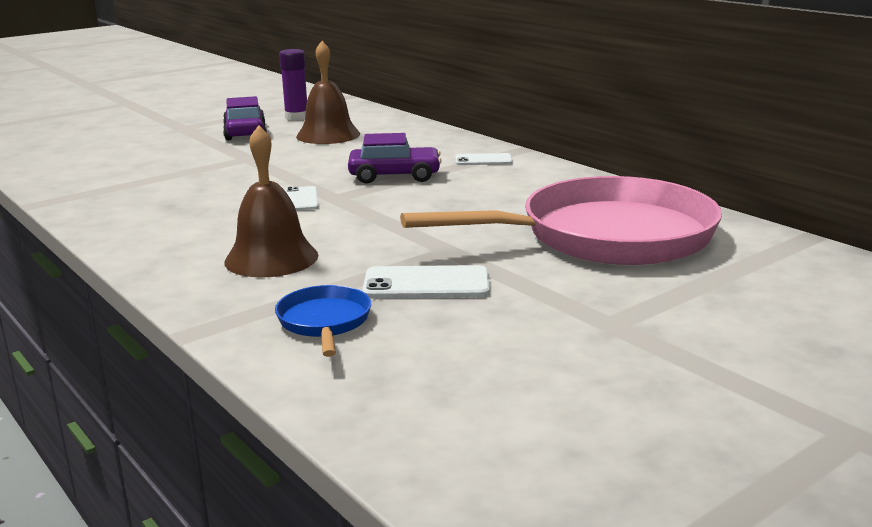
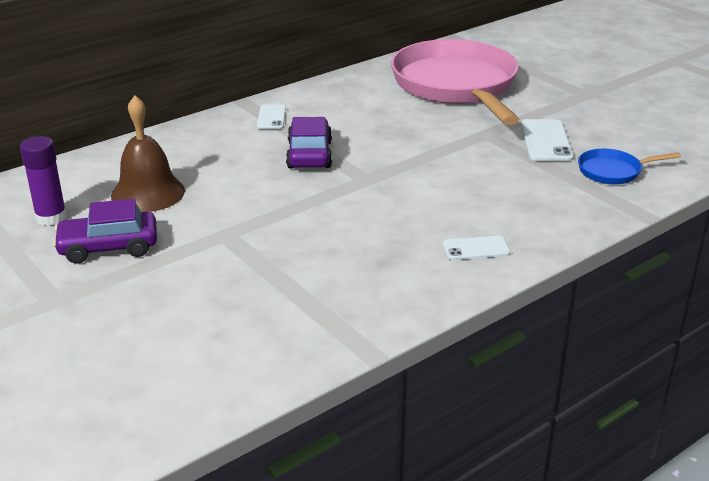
camera: 90 degrees left, 10 degrees up
(271, 258) = (511, 197): brown bell -> none
(301, 199) = (370, 194): white phone -> white phone (476, 248)

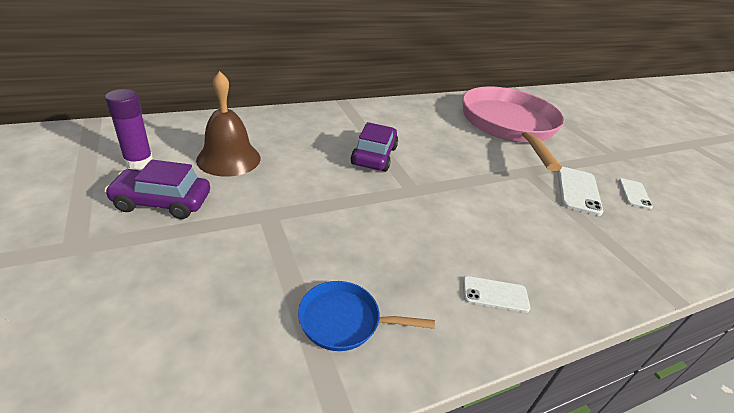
camera: 10 degrees right, 5 degrees up
(271, 117) = (358, 118): white phone -> white phone (634, 194)
(613, 171) = (640, 237): blue pan -> blue pan (345, 321)

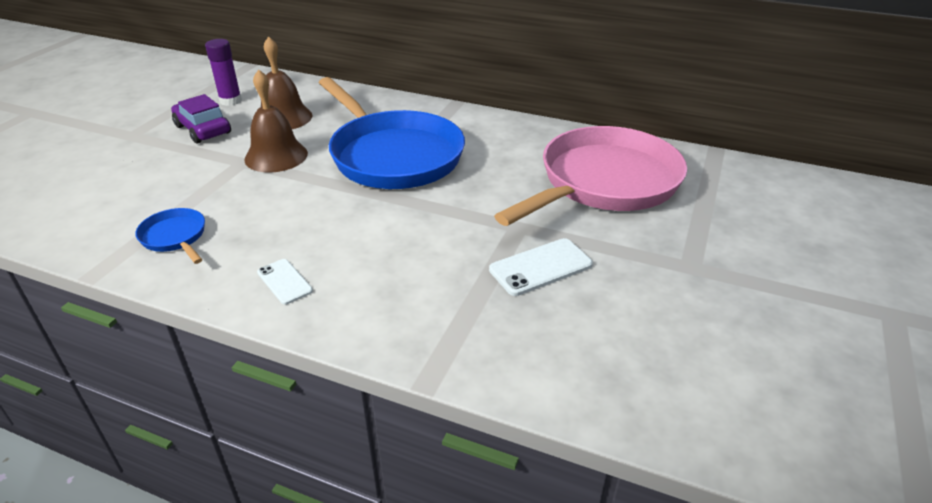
camera: 50 degrees right, 0 degrees up
(288, 195) = (276, 156): none -> brown bell
(374, 156) = (392, 155): purple car -> blue pan
(634, 194) = (612, 304): white phone -> none

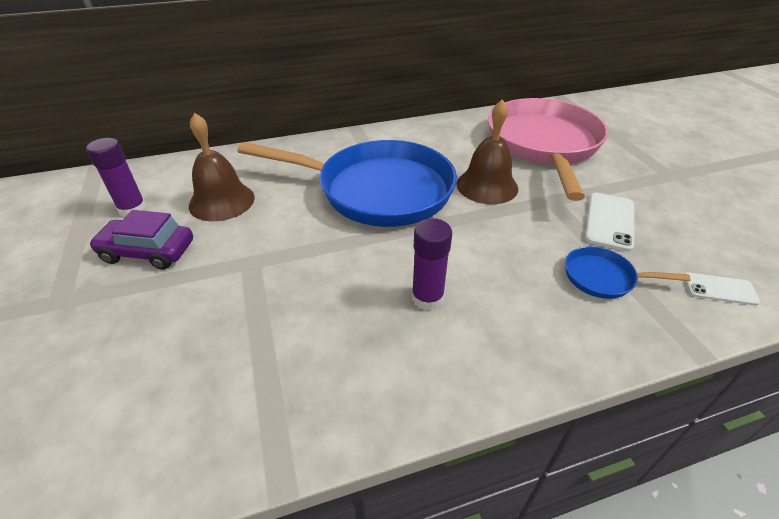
camera: 40 degrees left, 5 degrees up
(175, 237) = (306, 377): blue pan -> blue pan (603, 277)
(276, 156) = (275, 240): brown bell -> brown bell (487, 186)
(284, 281) = (478, 348): white phone -> white phone (719, 289)
(305, 237) = (427, 298): none -> purple glue stick

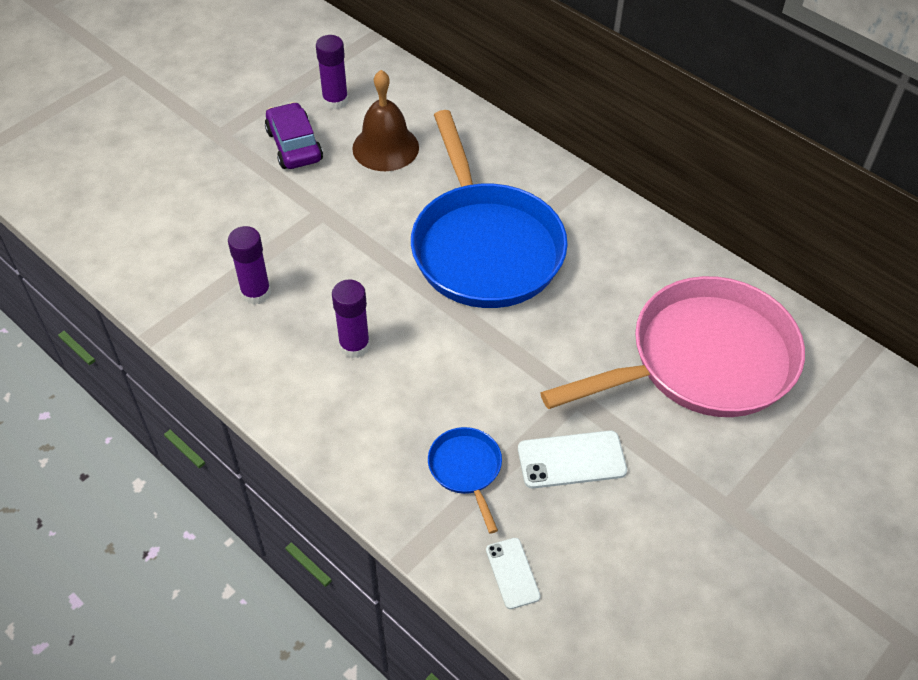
camera: 60 degrees right, 10 degrees up
(303, 349) = (256, 293): none -> purple glue stick
(487, 186) = (561, 333): brown bell -> none

